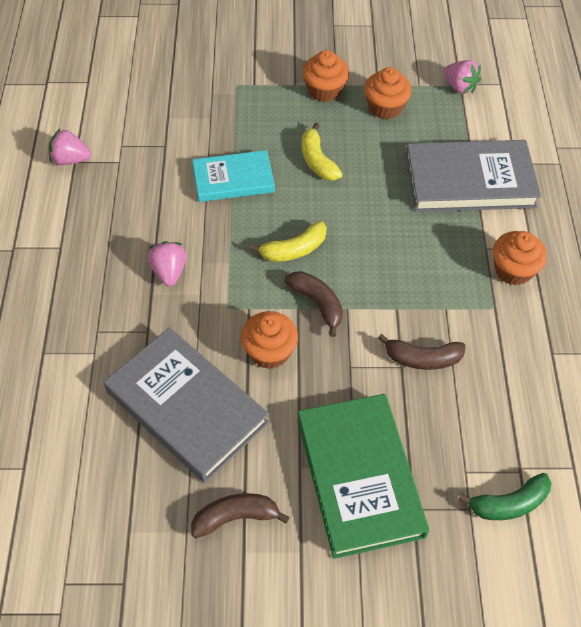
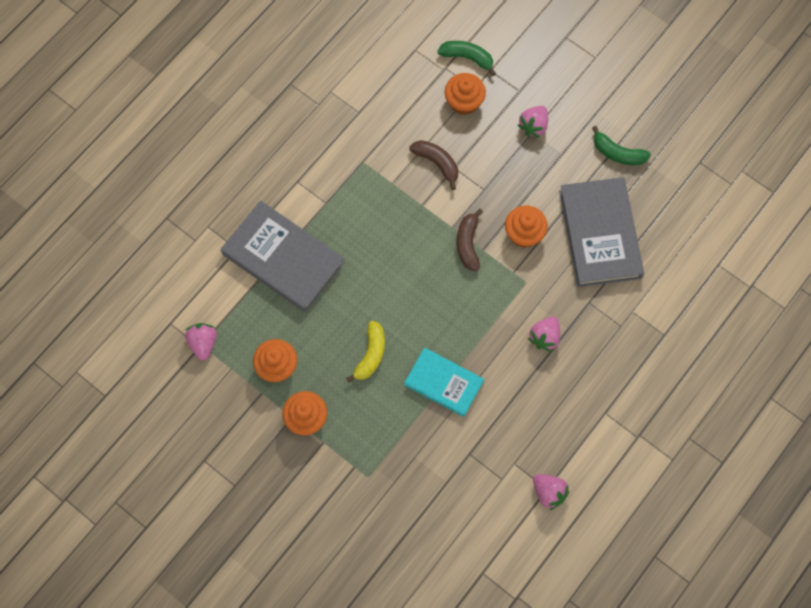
camera: 140 degrees left, 15 degrees up
(235, 517) = (617, 153): brown banana -> green banana
(294, 250) = (449, 293): yellow banana -> none
(360, 477) = (533, 126): green book -> pink strawberry
(513, 270) = (325, 176): orange cupcake -> orange cupcake (464, 102)

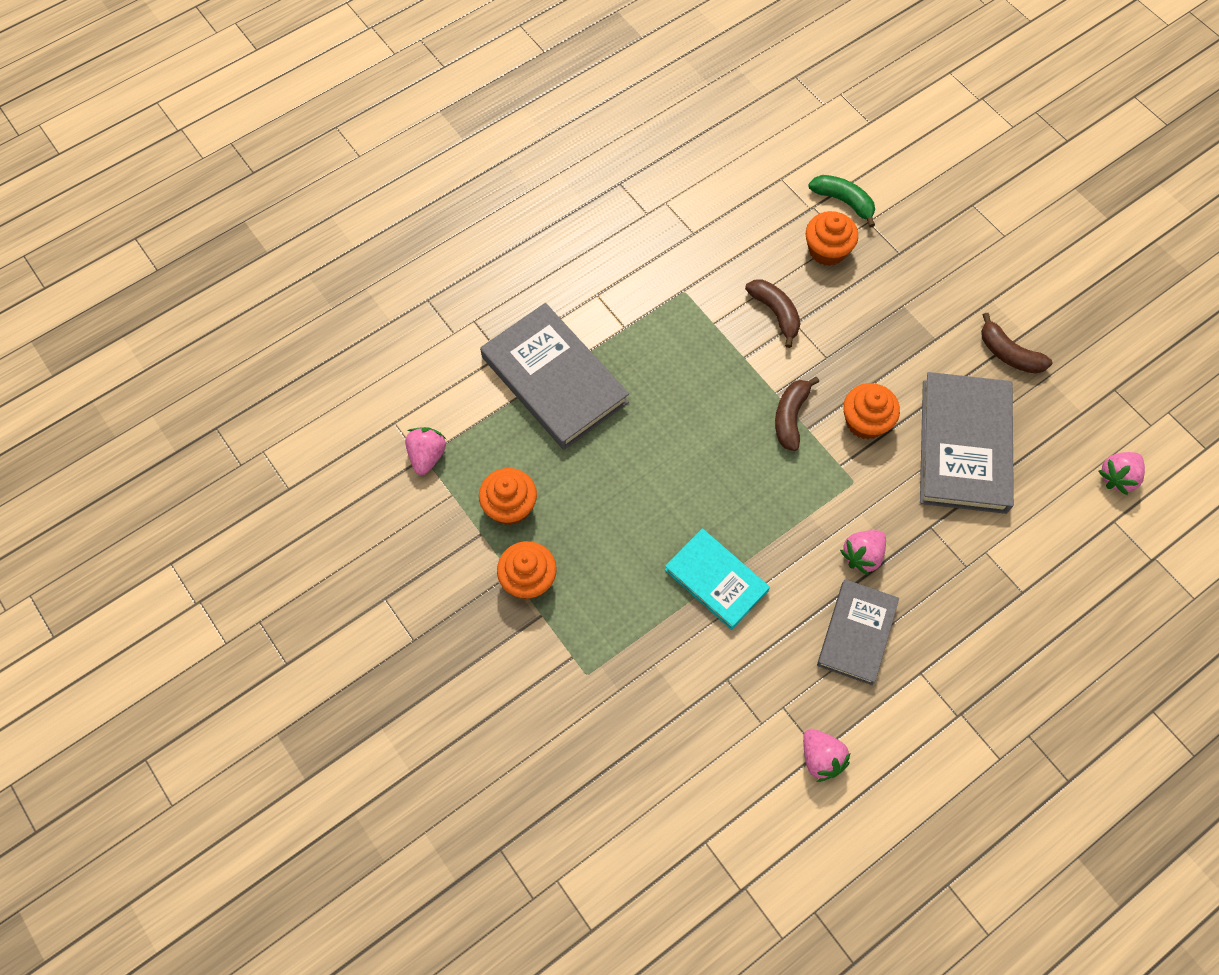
camera: 15 degrees right, 5 degrees down
(371, 354) = (632, 521): yellow banana -> none
(533, 126) = (908, 297): pink strawberry -> pink strawberry (1117, 477)
(553, 396) = (856, 633): none -> grey book
(617, 153) = (1008, 354): green banana -> brown banana

